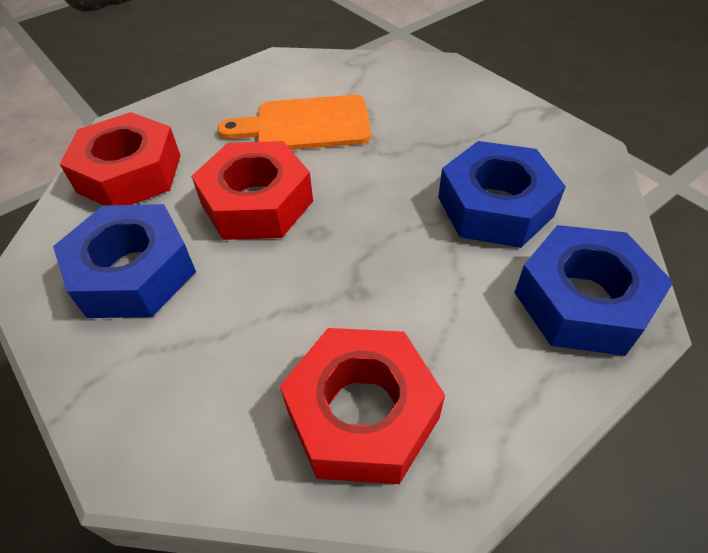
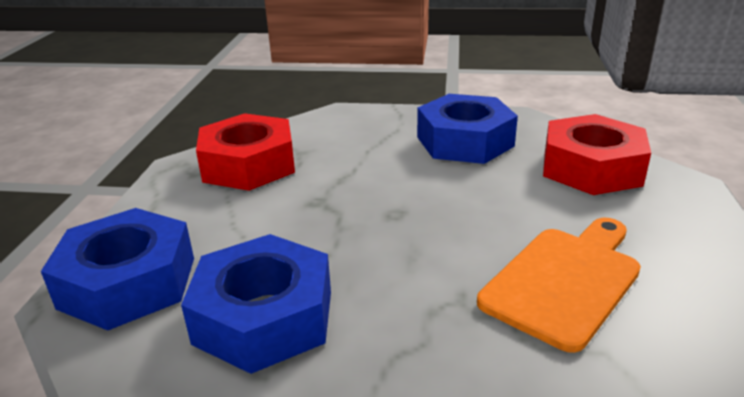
camera: 135 degrees right, 20 degrees down
(257, 203) = (470, 203): red nut -> none

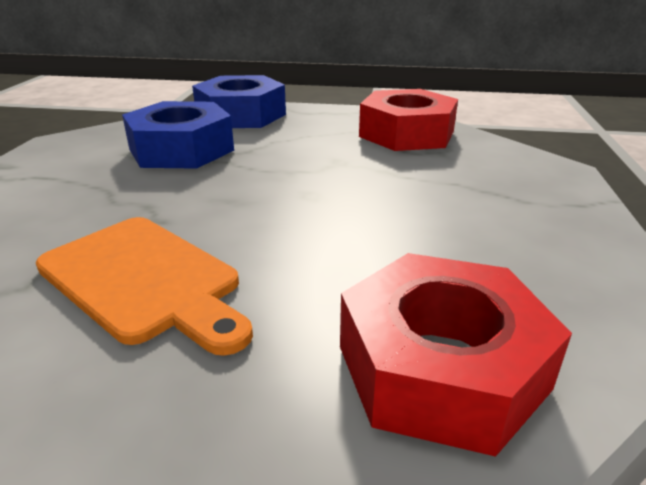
camera: 90 degrees right, 0 degrees up
(464, 141) = (506, 246): blue nut -> none

